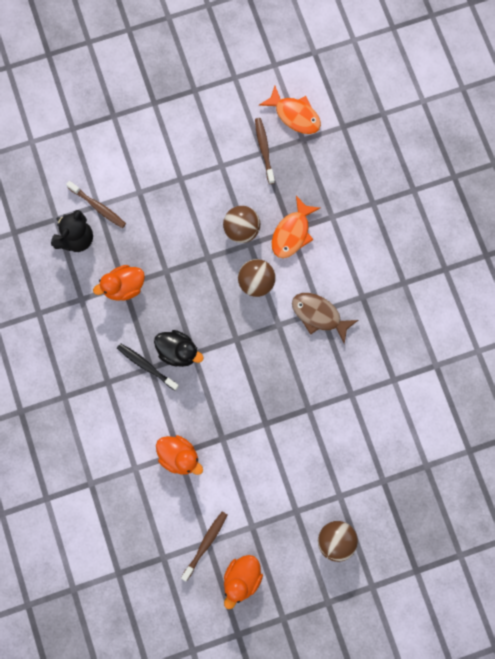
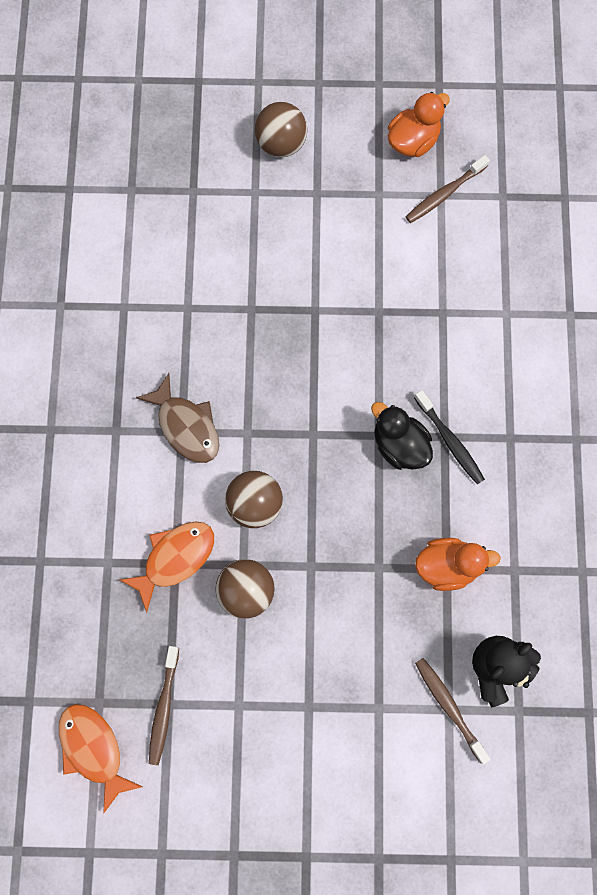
camera: 160 degrees left, 0 degrees up
(179, 457) = (443, 307): orange duck -> none

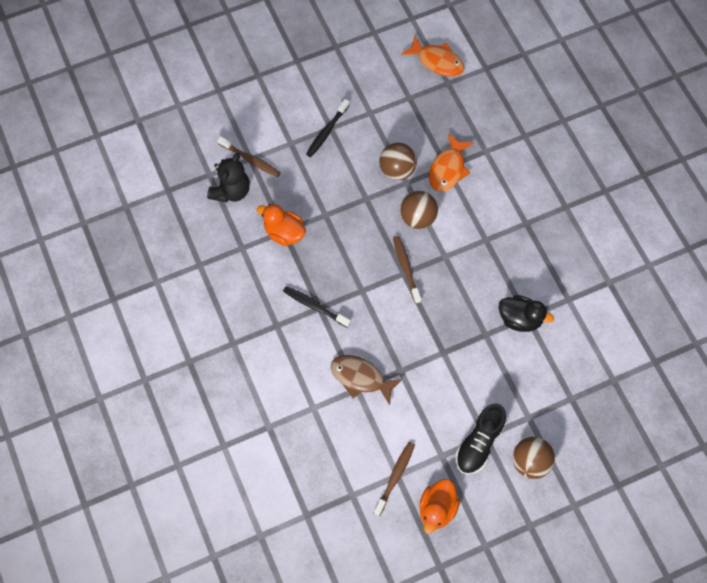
camera: 155 degrees right, 10 degrees down
(164, 707) = (411, 95): brown toothbrush -> brown toothbrush (406, 268)
(186, 426) = (485, 244): brown fish -> brown fish (361, 378)
(317, 702) = (327, 131): none -> black toothbrush
(328, 188) = (479, 443): none -> black shoe
(399, 444) = (346, 290): black duck -> black duck (520, 319)
(447, 565) = (284, 233): orange duck -> orange duck turned 60 degrees clockwise

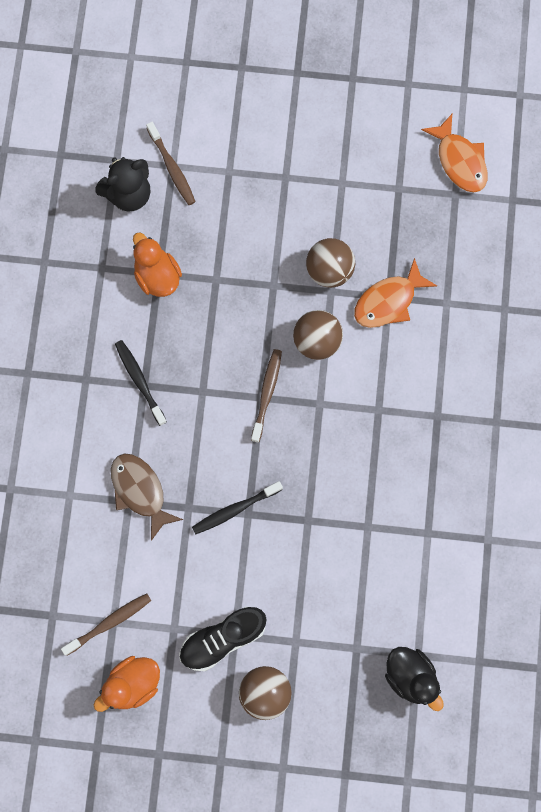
camera: 30 degrees right, 10 degrees up
(327, 131) = (278, 179): black toothbrush -> black toothbrush (235, 509)
(520, 319) = (357, 525): black duck -> black duck (411, 677)

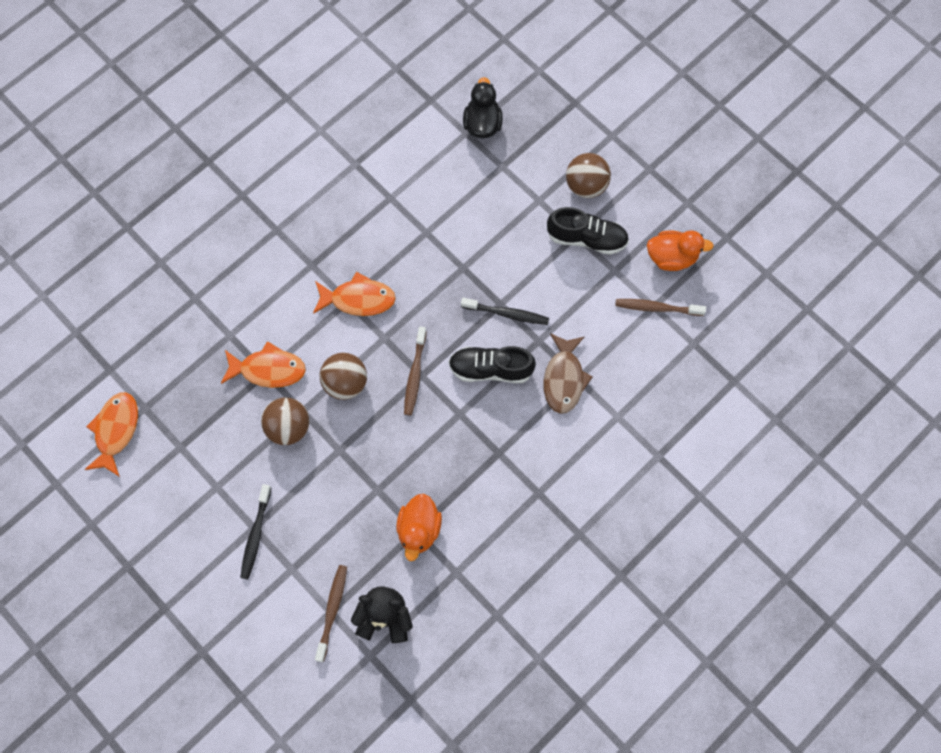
camera: 140 degrees left, 5 degrees down
(139, 381) = (499, 458): black toothbrush -> black toothbrush (256, 535)
(208, 449) = (490, 369): none -> black shoe
(267, 393) = (415, 374): brown toothbrush -> brown toothbrush turned 45 degrees counterclockwise
(371, 419) = (358, 299): none -> orange fish

